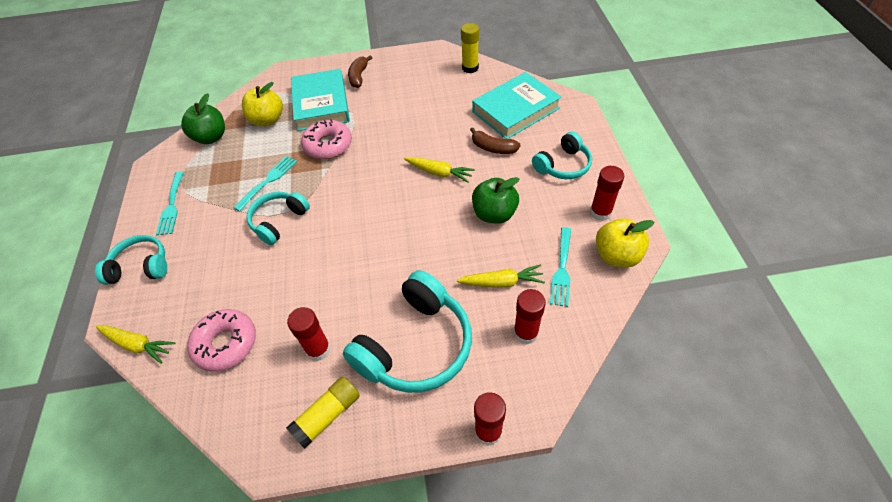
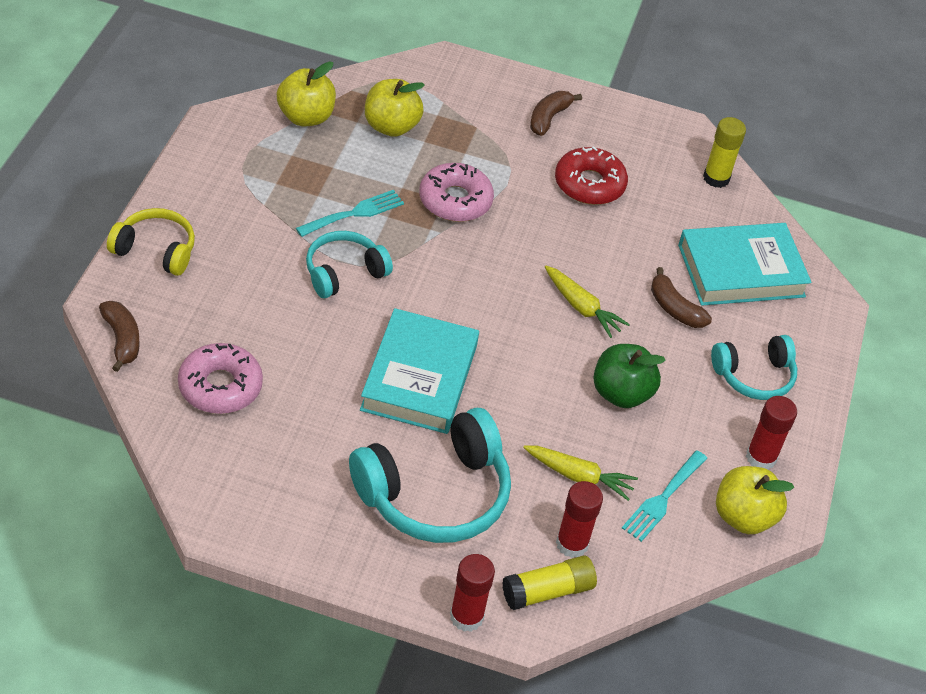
camera: 15 degrees right, 5 degrees down
(138, 345) = (122, 340): yellow carrot -> brown banana
(140, 267) = (155, 250): turquoise headphones -> yellow headphones
(171, 206) = (220, 189): turquoise fork -> none
(211, 137) = (305, 117): green apple -> yellow apple
(318, 349) = (322, 443): red glue stick -> none
(321, 104) = (475, 137): turquoise book -> turquoise book (419, 377)
(327, 415) = (299, 515): yellow glue stick -> yellow glue stick (547, 591)
(402, 101) = (589, 184): none -> red donut

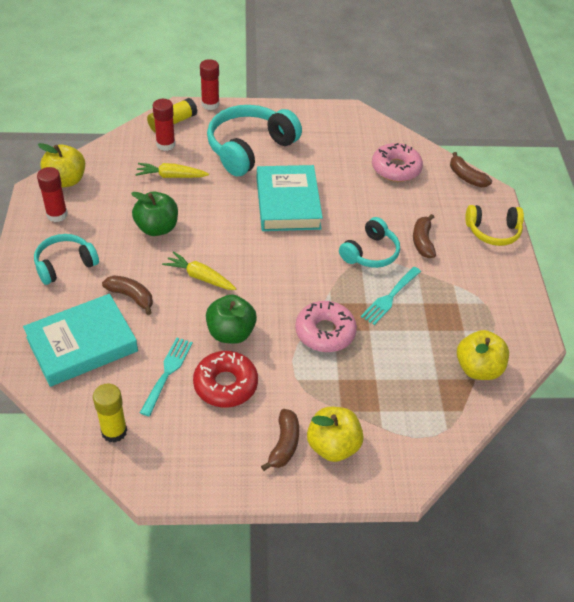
camera: 165 degrees right, 0 degrees up
(263, 266) = (422, 241): none -> brown banana
(391, 126) = (409, 384): yellow apple -> yellow apple (333, 446)
(565, 232) = (231, 333): none -> green apple
(663, 499) = (117, 177): turquoise fork -> turquoise fork (167, 372)

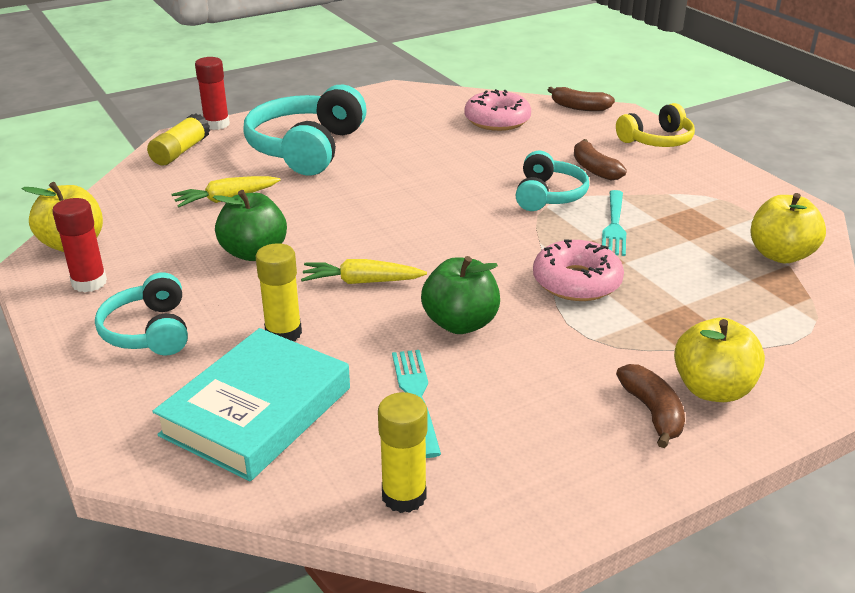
camera: 25 degrees left, 15 degrees down
(65, 264) = (149, 331): turquoise headphones -> turquoise headphones turned 45 degrees counterclockwise
(131, 297) = (283, 333): brown banana -> yellow glue stick
(165, 144) = (190, 173): red glue stick -> none
(225, 384) = (509, 379): red donut -> none
(287, 203) = (403, 181): turquoise book -> none

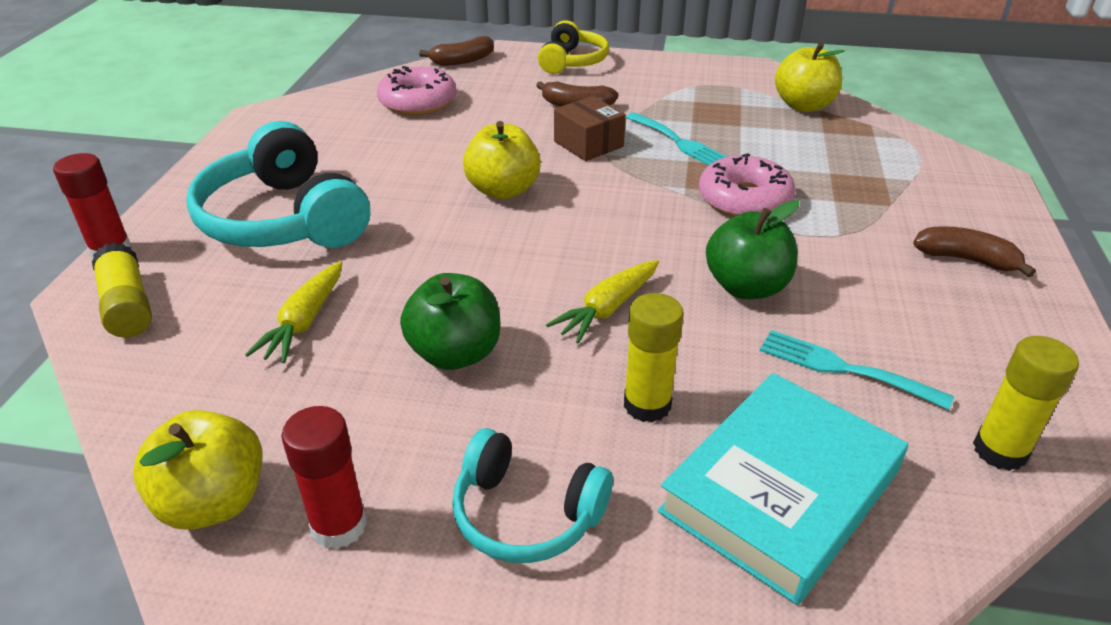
camera: 50 degrees left, 5 degrees up
(257, 411) = (781, 491): turquoise book -> turquoise book turned 60 degrees clockwise
(548, 195) = (588, 144): turquoise headphones -> brown box
(712, 389) = (955, 220): yellow apple -> yellow apple (503, 190)

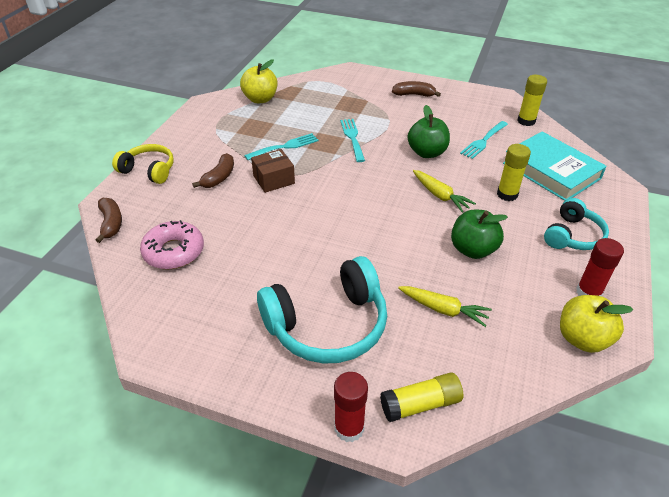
camera: 80 degrees left, 5 degrees up
(503, 190) = (318, 219): yellow apple -> none
(744, 199) = (352, 138): pink donut -> turquoise fork
(966, 260) = (414, 95): brown banana -> brown banana turned 60 degrees clockwise

